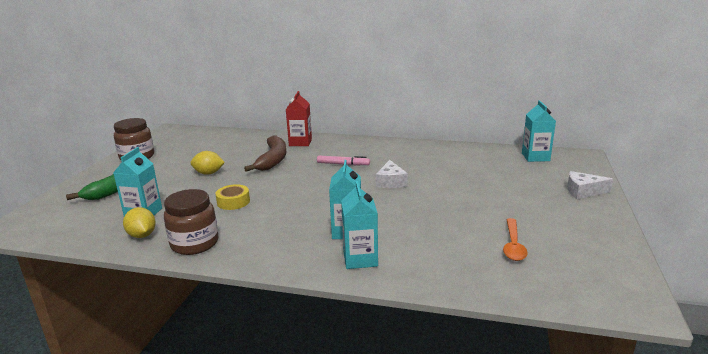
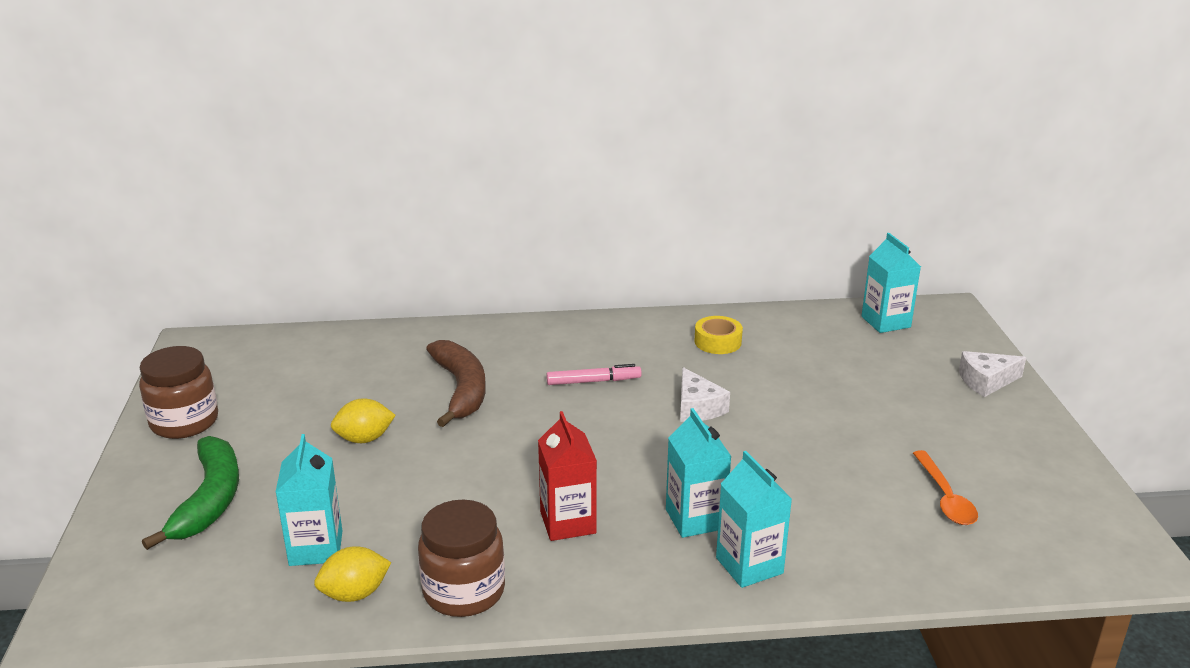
camera: 20 degrees left, 5 degrees up
(142, 235) = (355, 594): yellow lemon -> yellow lemon turned 60 degrees counterclockwise
(233, 202) = (462, 494): yellow tape -> yellow tape (717, 342)
(300, 142) = (481, 342): red carton -> red carton (568, 522)

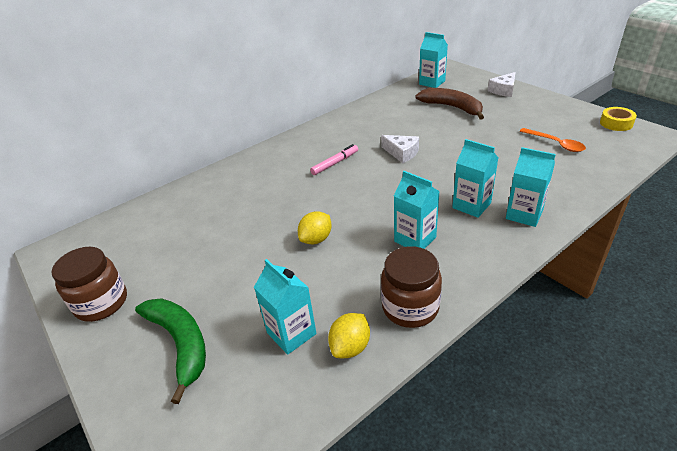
camera: 30 degrees left, 10 degrees up
(364, 439) = (242, 253): yellow lemon -> yellow lemon (316, 239)
(461, 389) = (268, 199): brown banana -> brown banana (452, 107)
(568, 522) = (415, 239): red carton -> turquoise carton
(717, 342) = (371, 120): yellow tape -> yellow tape (616, 123)

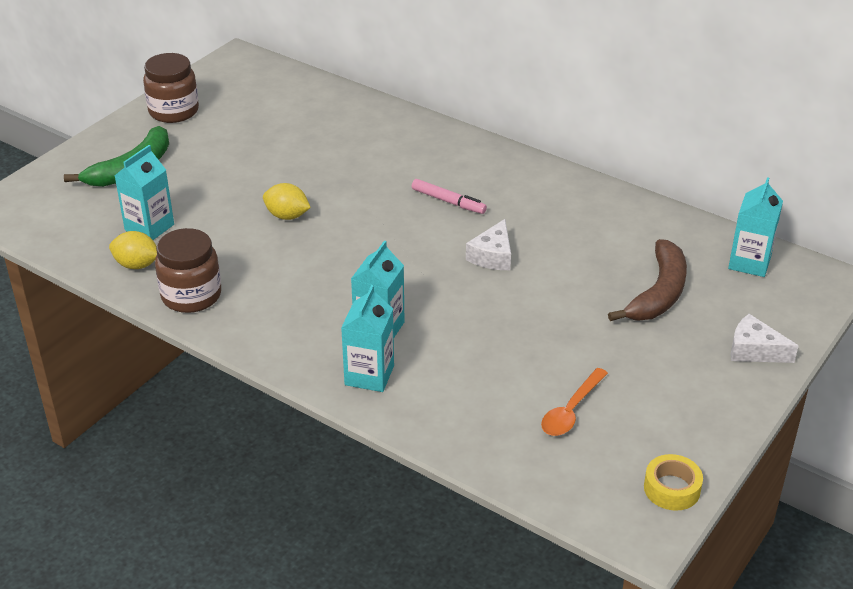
camera: 70 degrees right, 0 degrees up
(415, 239) = (300, 288): turquoise carton -> none

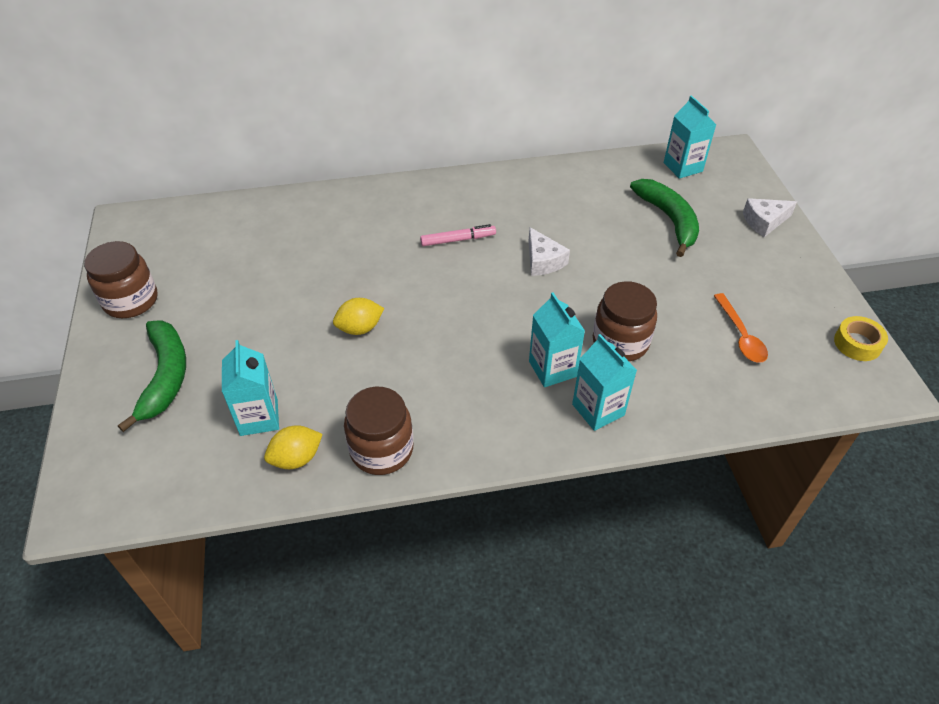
camera: 45 degrees left, 10 degrees up
(460, 347) = (620, 342): none -> brown jar
(658, 293) = (669, 220): brown banana -> green banana

